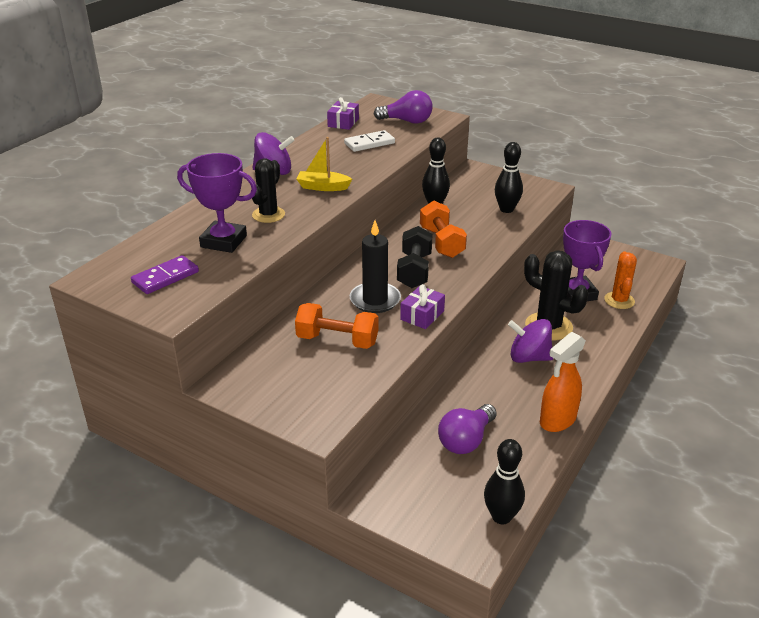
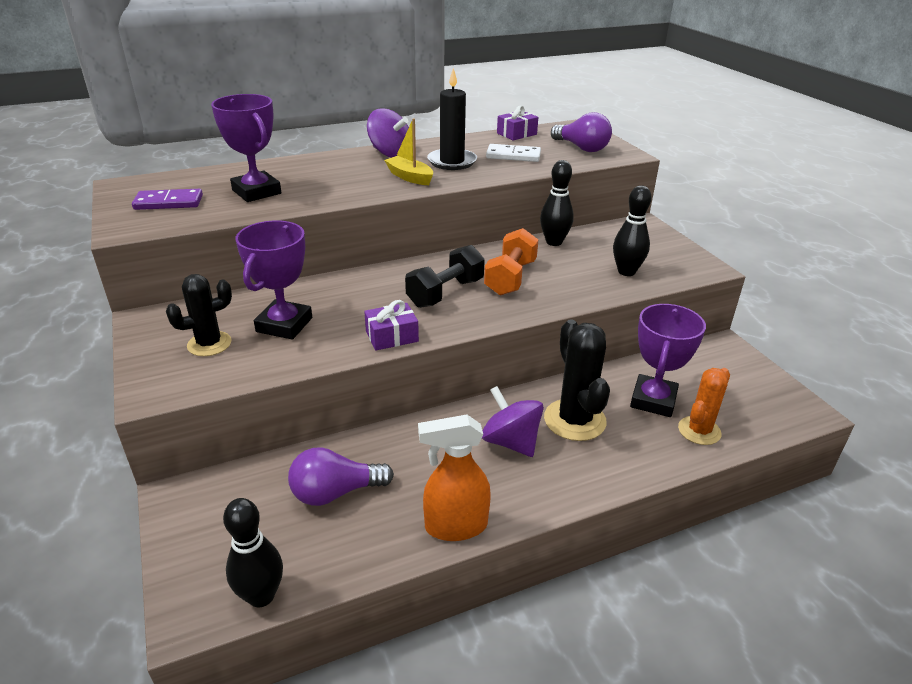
camera: 35 degrees right, 0 degrees up
(268, 215) = (326, 184): black cactus -> black cactus (209, 344)
(337, 340) = (284, 325): orange dumbbell -> purple trophy
(375, 300) = (370, 304): black candle -> black candle (452, 162)

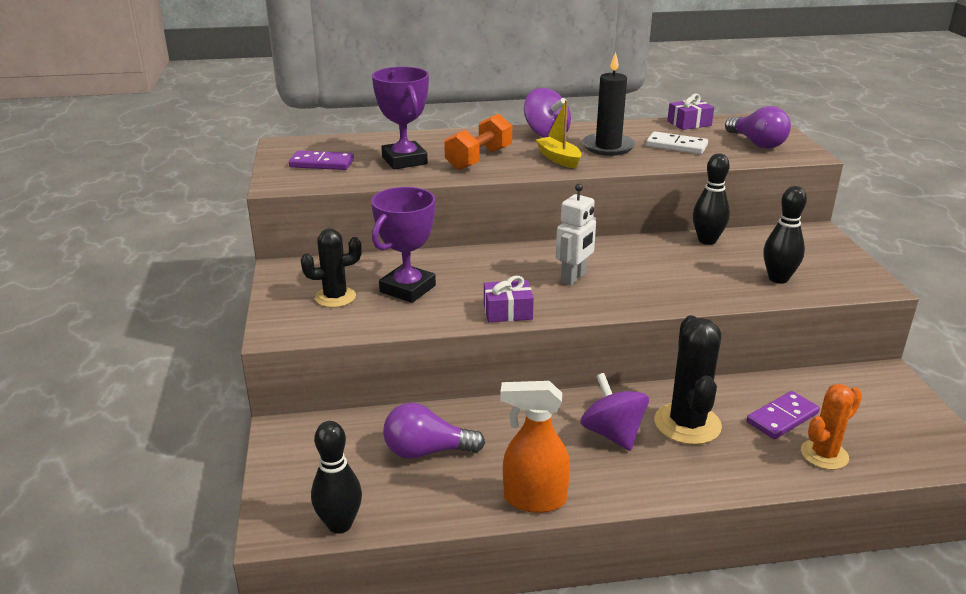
camera: 15 degrees right, 5 degrees down
(445, 293) = (574, 278): black dumbbell -> white robot
(510, 278) = (647, 271): orange dumbbell -> orange dumbbell (479, 159)
(653, 400) = (782, 418): purple trophy -> purple domino

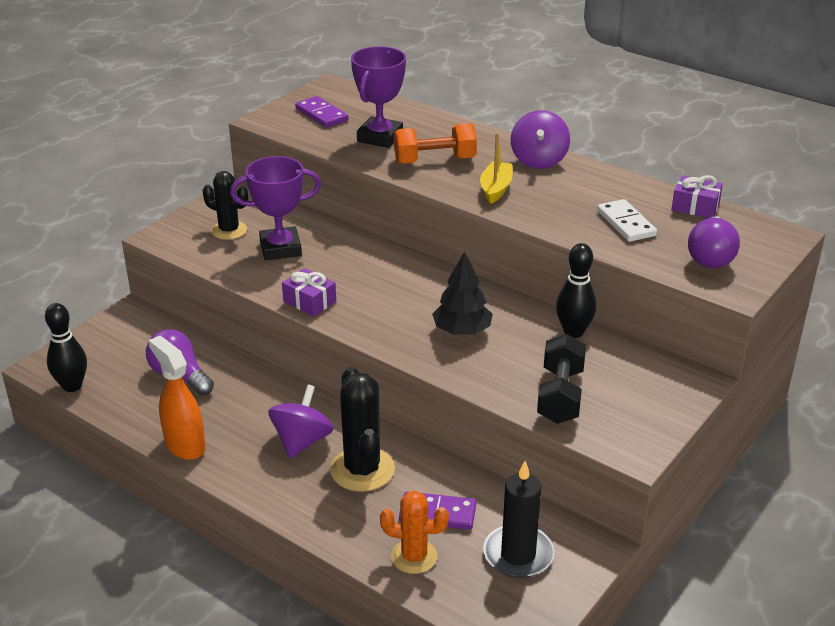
camera: 45 degrees right, 5 degrees up
(574, 278) = (402, 303): white robot -> none
(608, 147) = (562, 196): black candle -> black candle (518, 554)
(646, 274) = (462, 331): none -> black tree
(687, 424) = (362, 469): black cactus -> black cactus turned 60 degrees counterclockwise
(778, 279) = (560, 396): black bowling pin -> black dumbbell

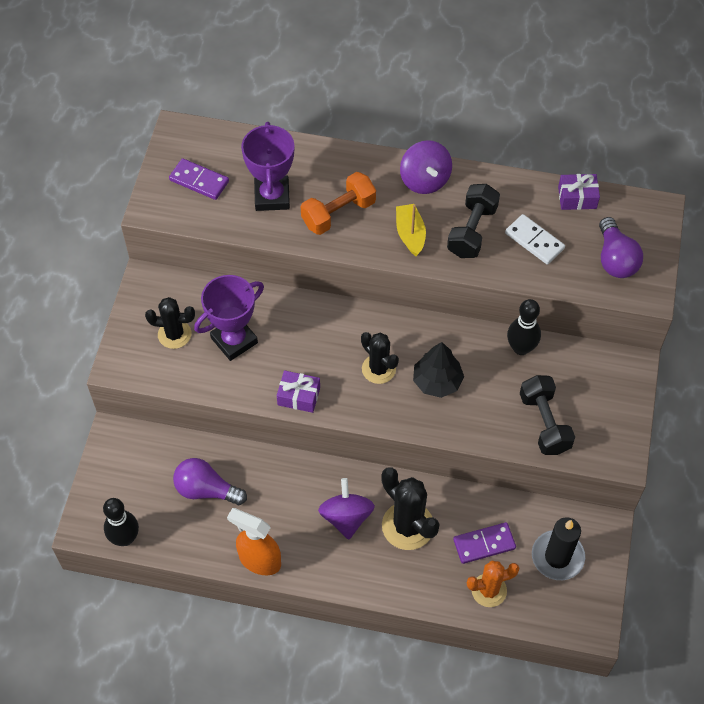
camera: 25 degrees left, 25 degrees up
(407, 305) = (378, 369): none -> black cactus
(562, 202) = (472, 231): none -> black dumbbell

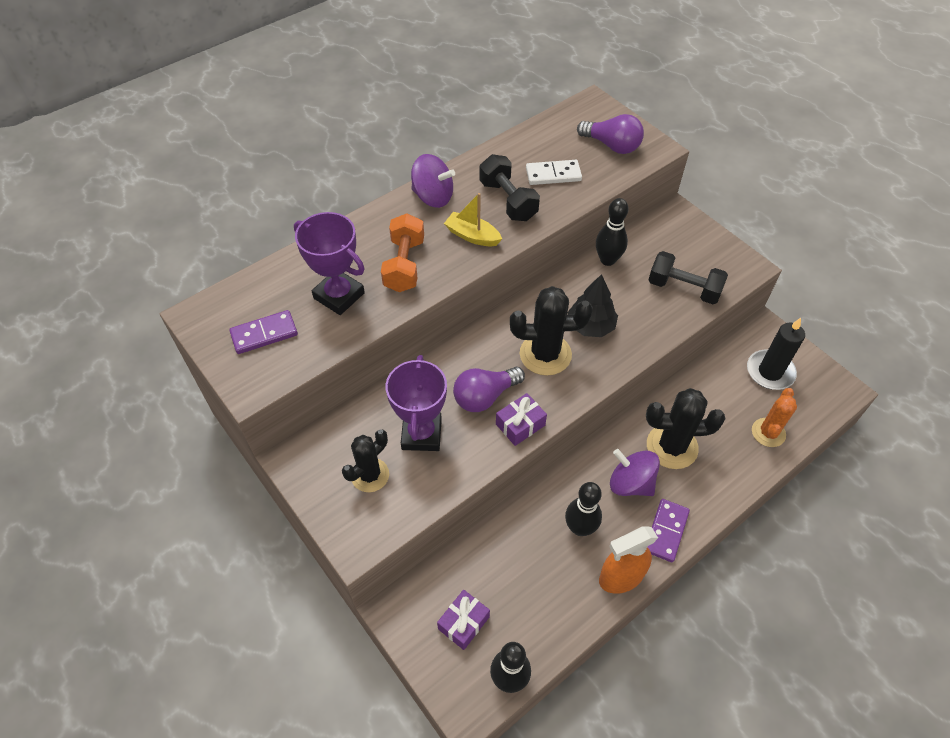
camera: 50 degrees left, 5 degrees down
(206, 490) = (518, 571): purple light bulb -> purple light bulb (485, 396)
(276, 507) = (580, 528): none -> black bowling pin
(378, 369) = (545, 354): black cactus -> black cactus, size x1.51
(484, 544) = (725, 408): purple domino -> purple domino (666, 531)
(577, 197) = (540, 131): purple gift -> purple gift (463, 623)

